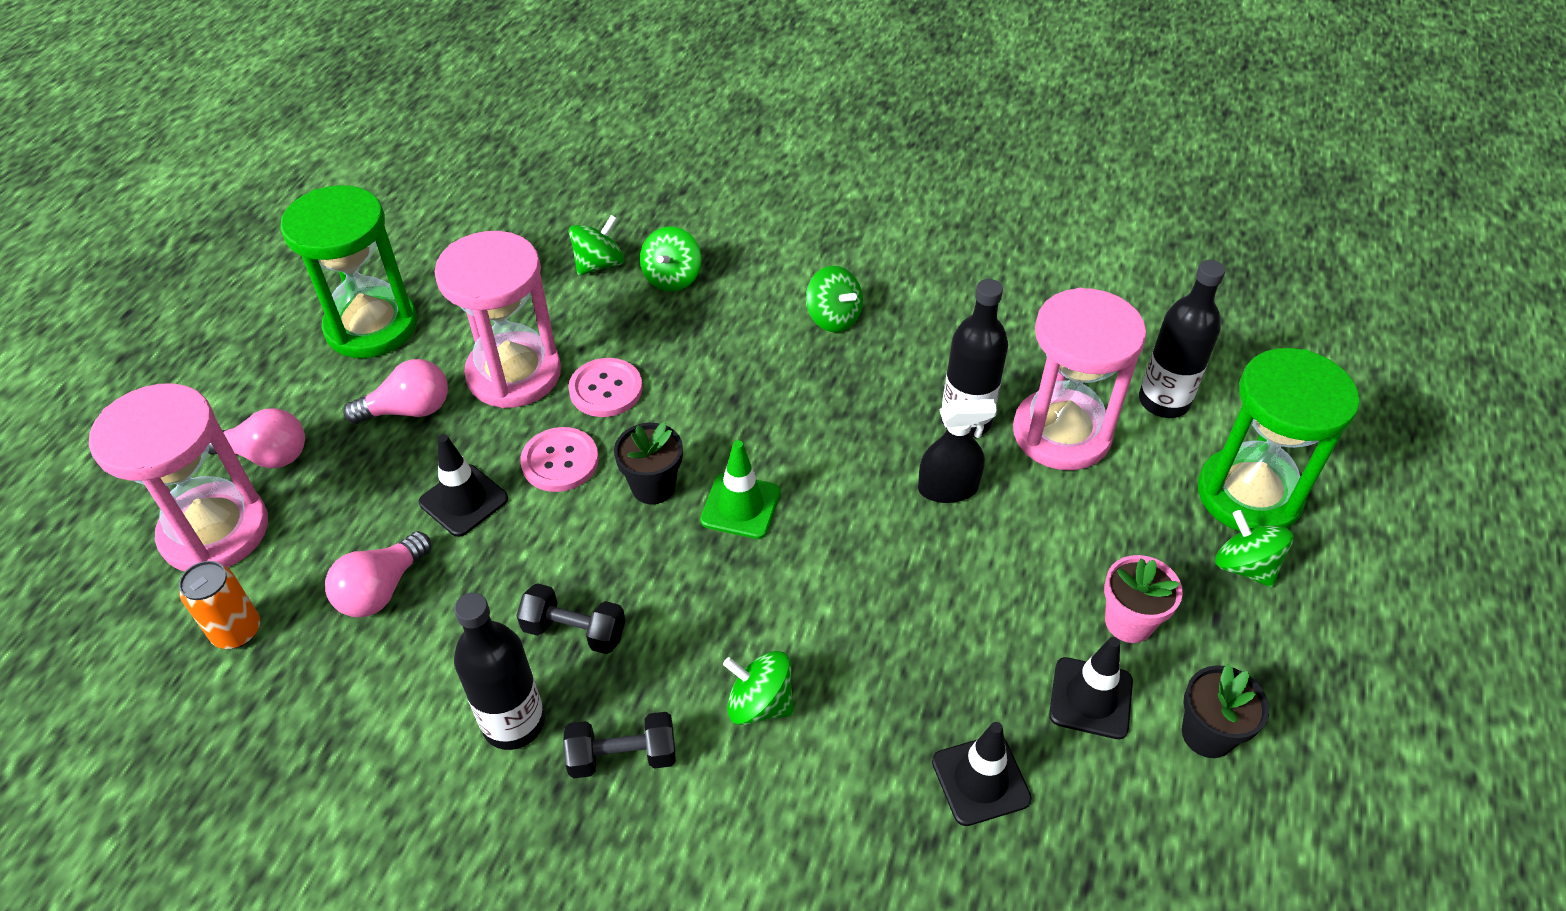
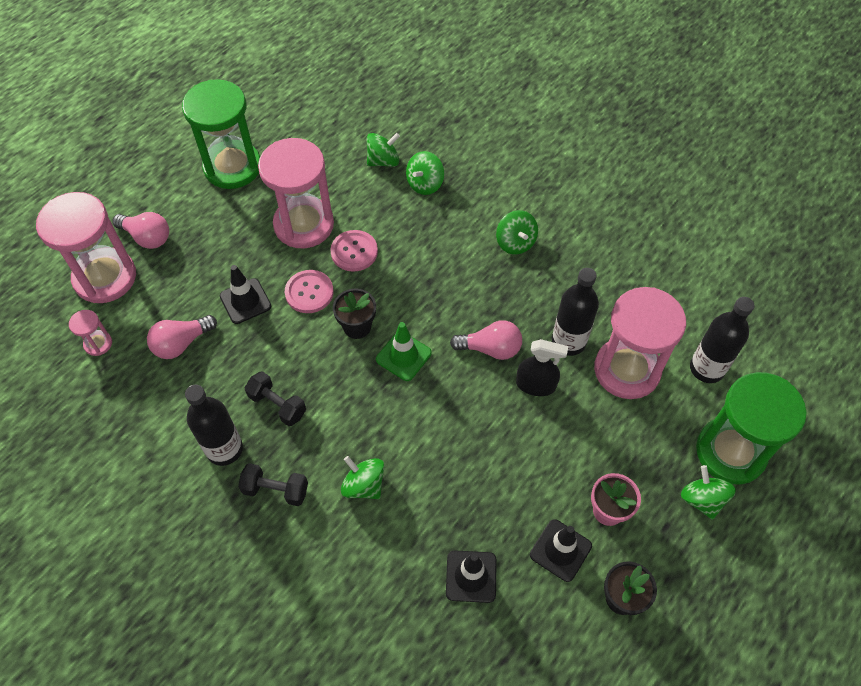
camera: 20 degrees right, 10 degrees up
(237, 631) = (98, 344): orange can -> pink hourglass
(408, 410) = (235, 231): pink light bulb -> pink light bulb (490, 348)

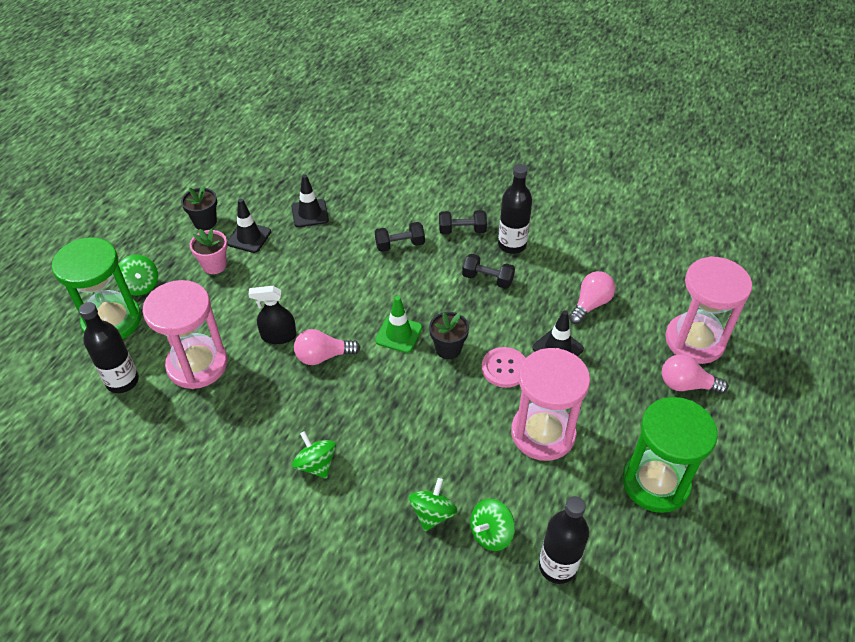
camera: 165 degrees right, 10 degrees down
(98, 344) = (657, 290): pink hourglass -> none
(354, 252) = (479, 416): pink button -> none
(364, 485) = (400, 245): green spinning top -> black dumbbell
(568, 342) = (252, 377): black bottle -> black bottle (557, 566)

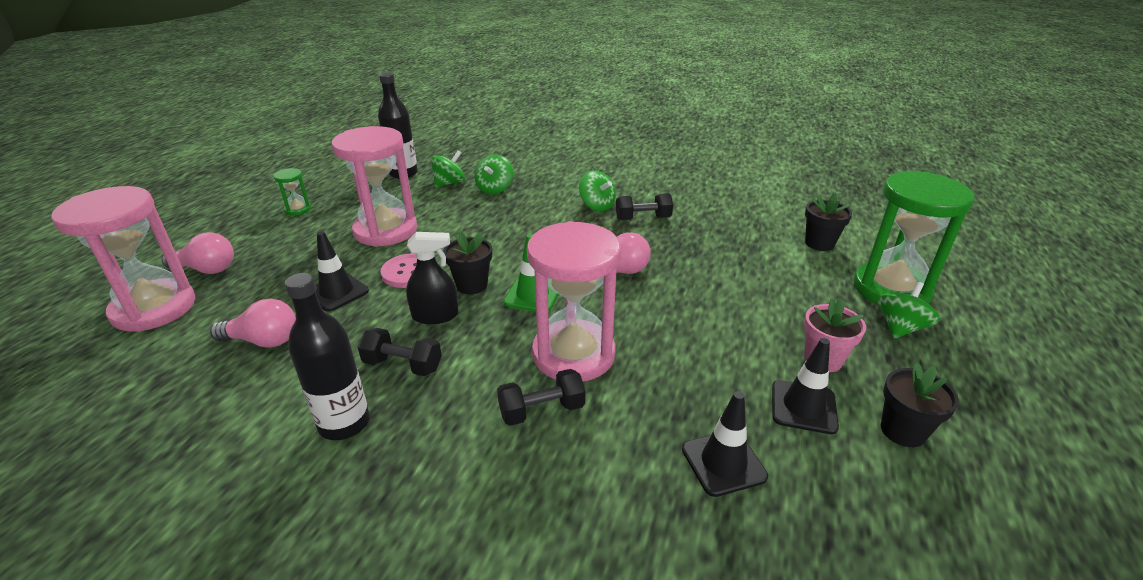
camera: 175 degrees right, 15 degrees down
(122, 381) = (819, 243): black bottle -> black flower pot
(140, 286) = (900, 327): green spinning top -> green spinning top turned 75 degrees clockwise
(197, 364) = (753, 258): pink hourglass -> pink hourglass (573, 354)
(278, 336) = (679, 286): black spray bottle -> black spray bottle (435, 315)
(462, 230) = (428, 446): black dumbbell -> black dumbbell (643, 218)
(590, 304) = (263, 341): pink light bulb -> pink light bulb turned 120 degrees counterclockwise
(655, 482) = (298, 209): green hourglass -> green hourglass, size x0.43

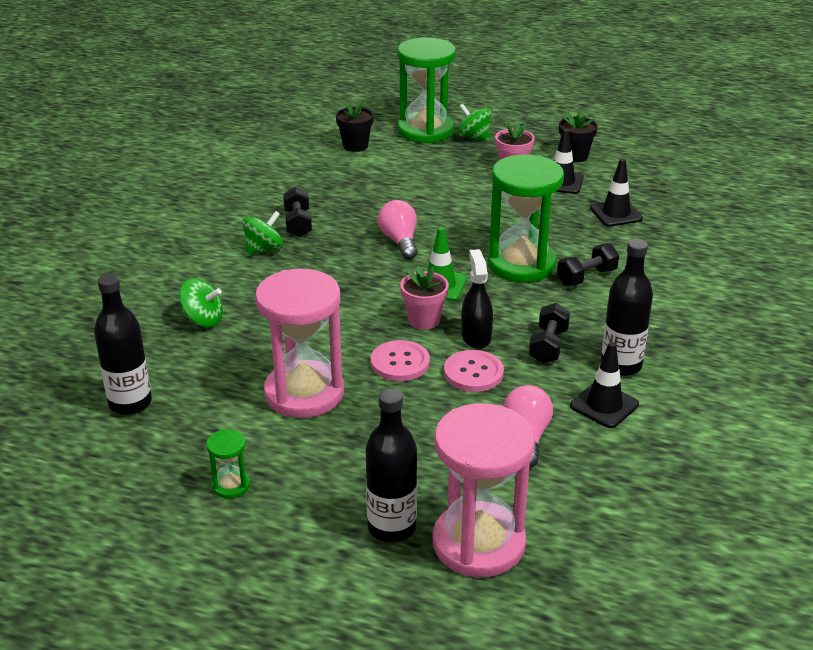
camera: 90 degrees left, 0 degrees up
(207, 269) = (392, 527): pink light bulb -> black bottle
(337, 292) = (439, 406): black traffic cone -> black traffic cone (604, 405)
(377, 312) = (473, 373): none -> pink button
(449, 183) = (175, 357): green spinning top -> none
(472, 285) = (424, 320): black flower pot -> pink flower pot
(542, 410) = (586, 277): black dumbbell -> black dumbbell turned 75 degrees clockwise
(573, 354) = (521, 264): pink hourglass -> green hourglass

